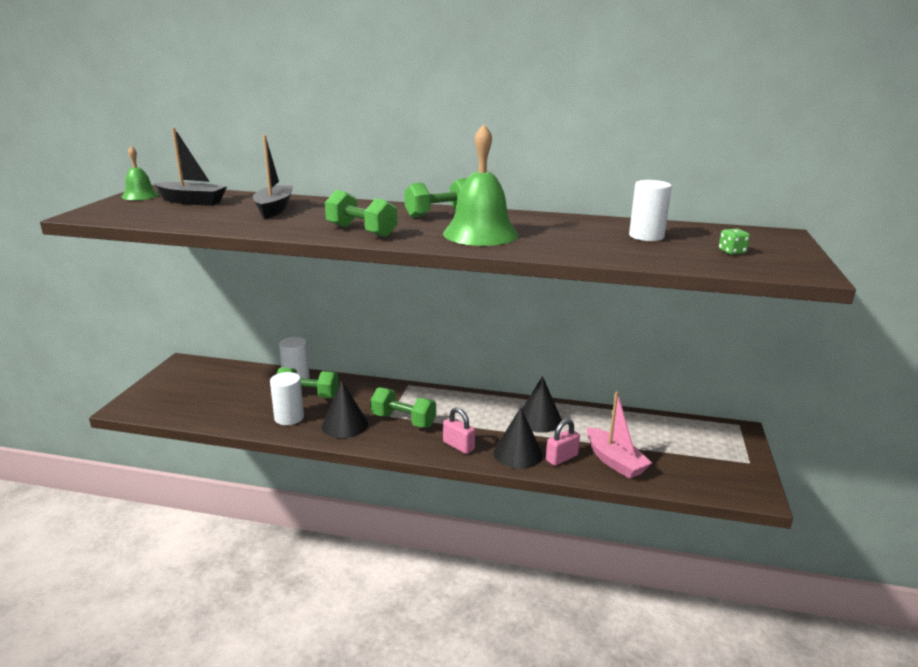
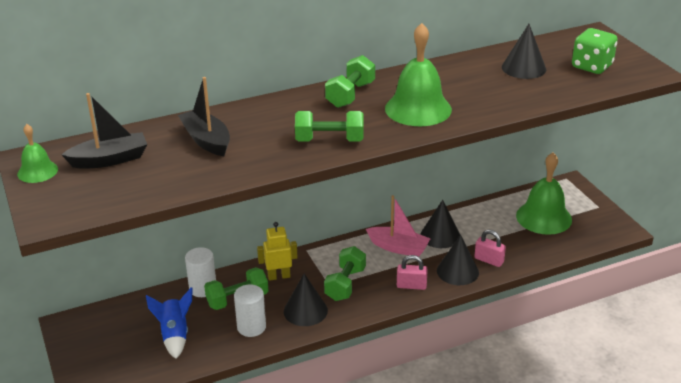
camera: 35 degrees left, 10 degrees up
(232, 399) = (174, 335): none -> blue rocket
(360, 393) = (279, 276): none -> yellow robot
(403, 420) = (345, 284): green dumbbell -> green dumbbell turned 60 degrees counterclockwise
(561, 458) = (489, 260): pink padlock -> pink padlock turned 75 degrees counterclockwise
(614, 461) = (523, 246): pink boat -> pink boat (398, 248)
(646, 236) = (523, 68): white cylinder -> black cone
(669, 447) = (543, 217): none -> green bell
(732, 252) = (592, 66): green dice -> green dice, size x2.05

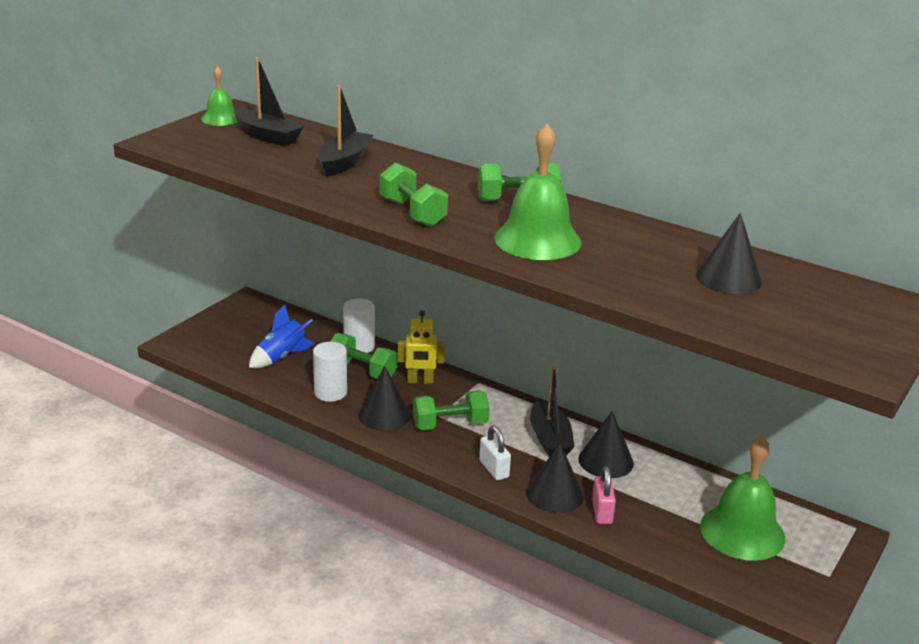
camera: 55 degrees right, 5 degrees down
(279, 276) = (420, 381): yellow robot -> yellow robot turned 135 degrees clockwise
(398, 248) = (549, 439): pink boat -> black boat
(411, 285) = (494, 469): pink padlock -> white padlock
(592, 66) = (807, 321): green dice -> none

